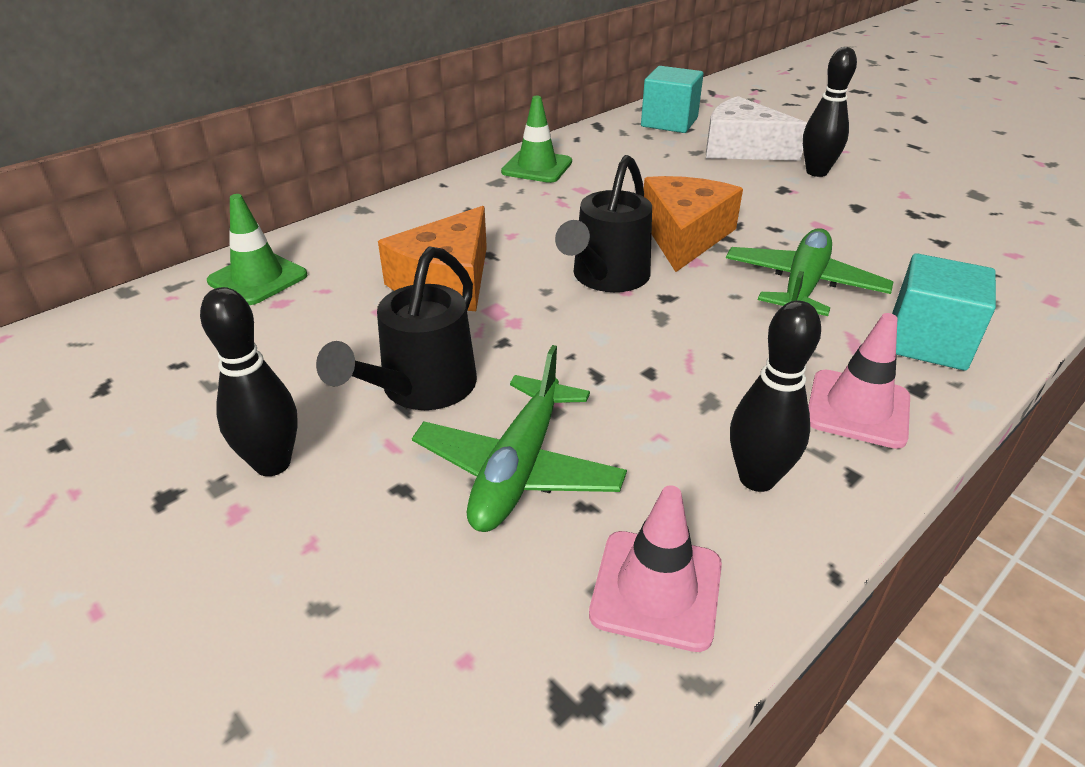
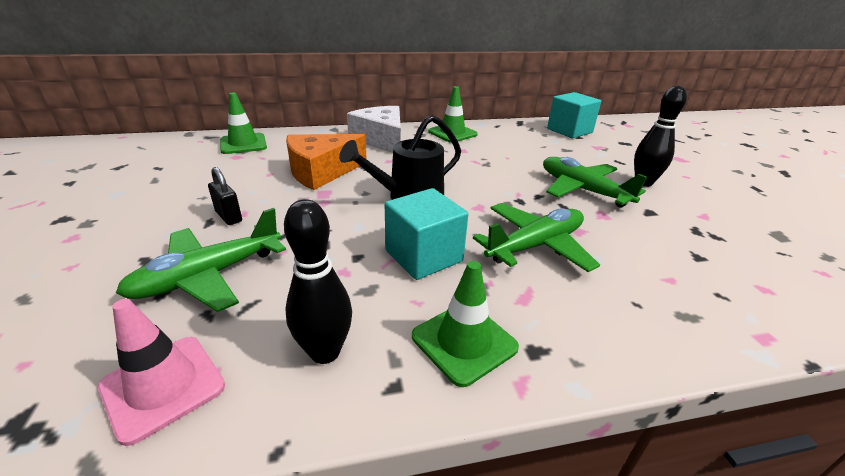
camera: 30 degrees right, 5 degrees down
(272, 464) = (118, 223): black bowling pin -> none
(420, 389) = (229, 216): black watering can -> black padlock
(684, 236) = (491, 191): orange cheese -> none
(742, 148) = (602, 155): white cheese -> white cheese (381, 140)
(772, 202) = (582, 190): none -> green plane
(858, 409) = (464, 342): pink traffic cone -> green traffic cone
(927, 342) = (589, 321): turquoise cube -> turquoise cube (423, 256)

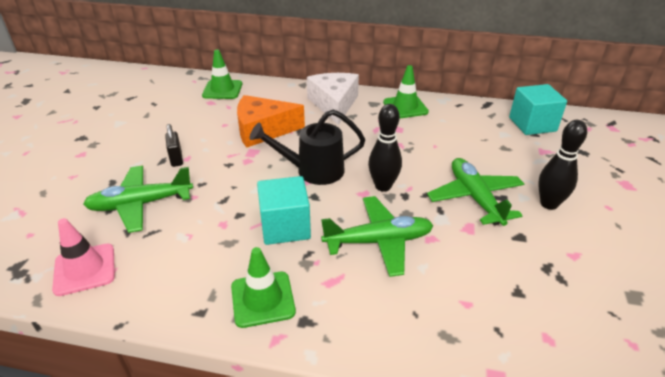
camera: 25 degrees right, 5 degrees up
(325, 352) = (176, 277): black bowling pin -> black bowling pin (383, 186)

